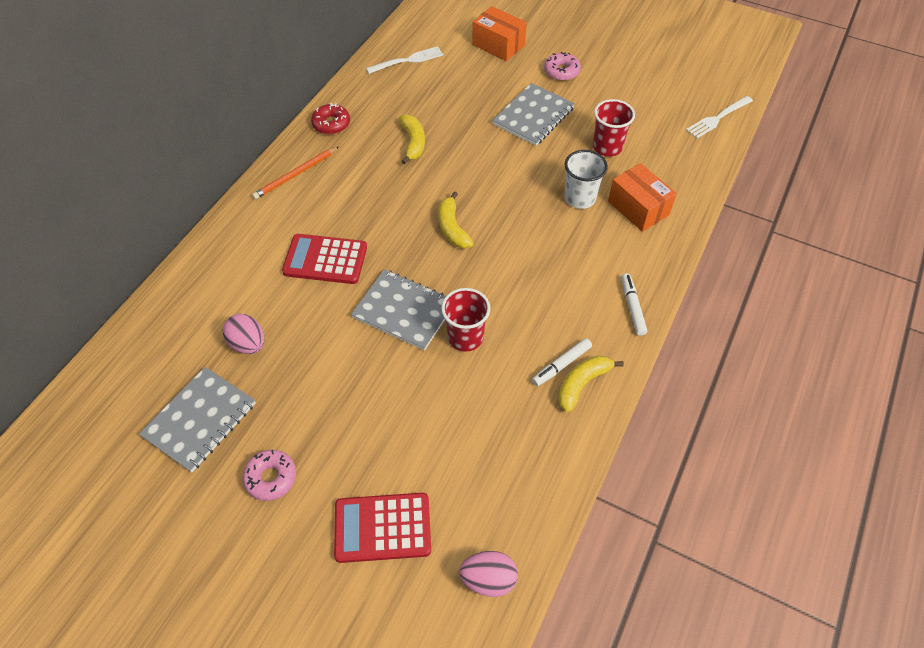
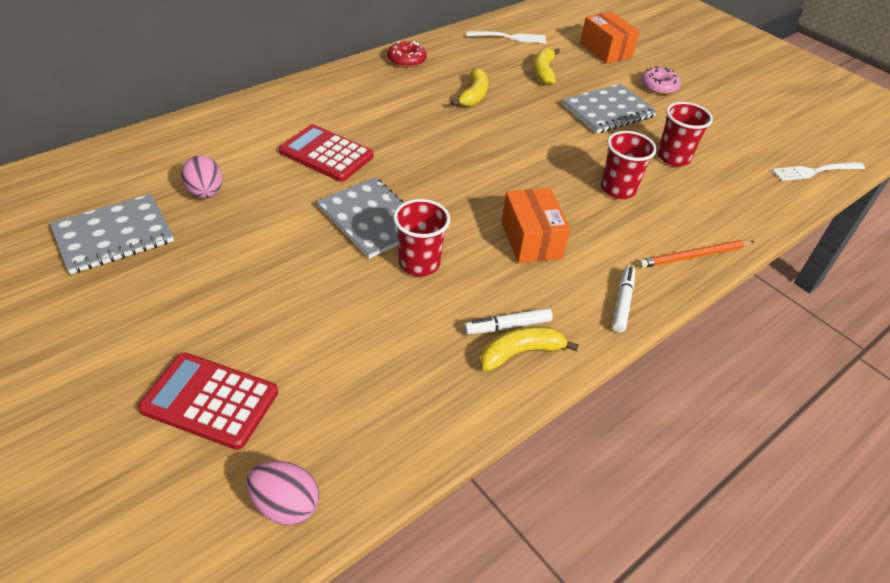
camera: 20 degrees right, 10 degrees down
(271, 478) = (137, 309): pink donut -> none
(295, 175) = (347, 85): orange pencil -> orange pencil (694, 256)
(452, 228) = (467, 170): yellow banana -> yellow banana (543, 72)
(579, 198) = (618, 189): white cup -> red cup
(638, 208) = (679, 218): orange box -> orange box (531, 240)

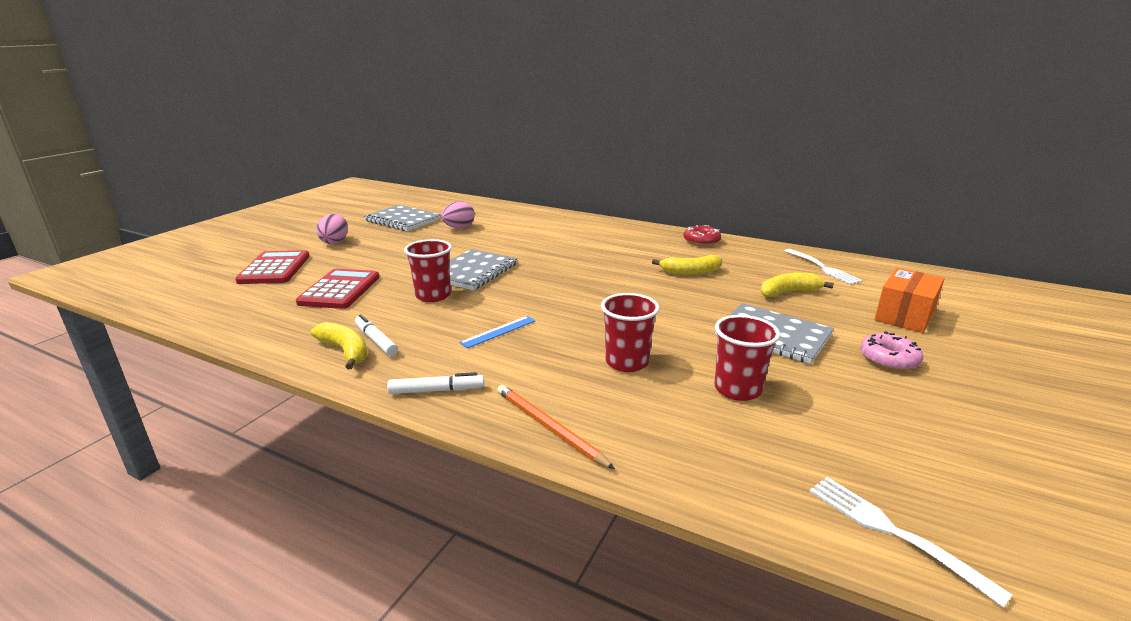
camera: 70 degrees right, 20 degrees down
(285, 505) = (191, 303): pink egg -> pink egg (335, 242)
(326, 154) = (535, 245): red calculator -> red calculator (340, 290)
(531, 240) = (498, 331): orange box -> blue ruler

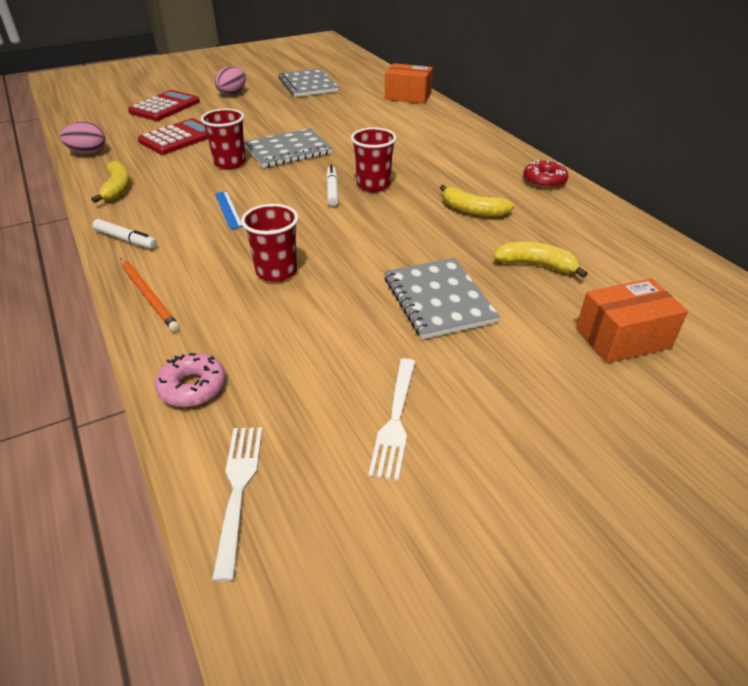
camera: 35 degrees right, 15 degrees up
(376, 341) = (144, 187): white marker -> white marker (332, 190)
(459, 227) = (340, 104): pink egg -> pink egg (88, 153)
(498, 331) = (228, 209): blue ruler -> blue ruler turned 75 degrees clockwise
(508, 210) = (408, 96): none -> orange box
(549, 427) = (149, 296): orange pencil -> orange pencil turned 150 degrees clockwise
(737, 389) = (321, 331): red cup -> red cup (373, 185)
(823, 268) = (630, 253): white fork -> white fork (395, 420)
(889, 359) = (511, 370): pink donut -> pink donut (192, 387)

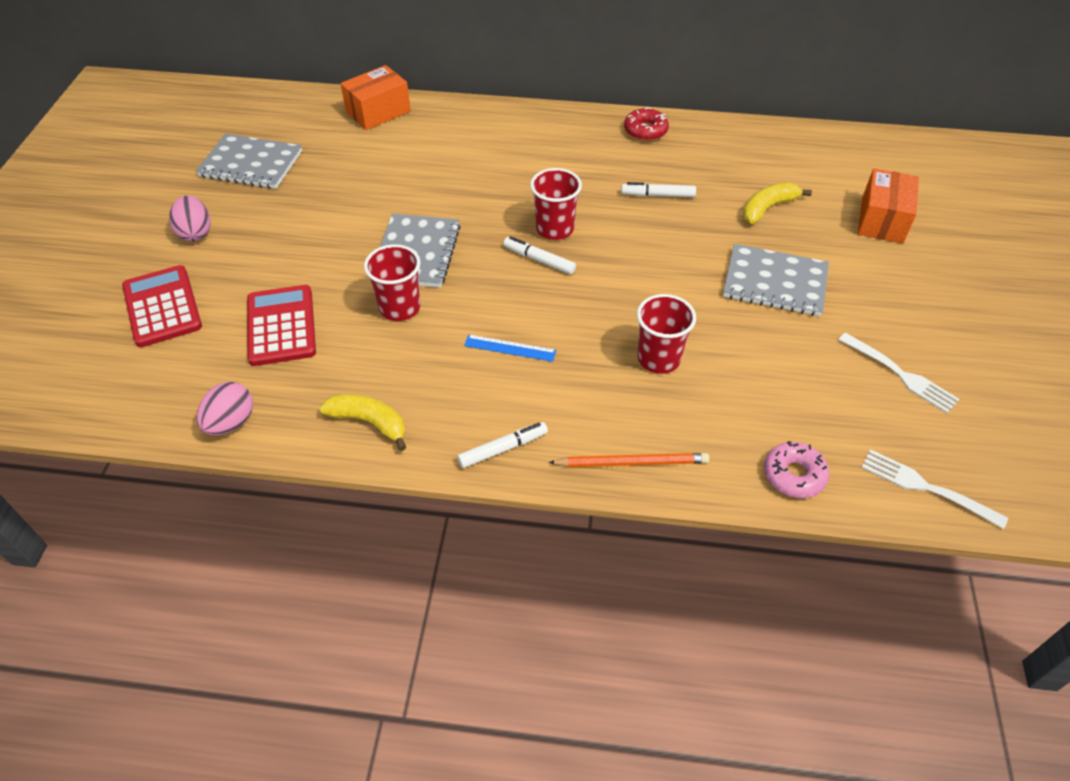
camera: 55 degrees left, 10 degrees up
(473, 210) = (658, 195): yellow banana -> white marker

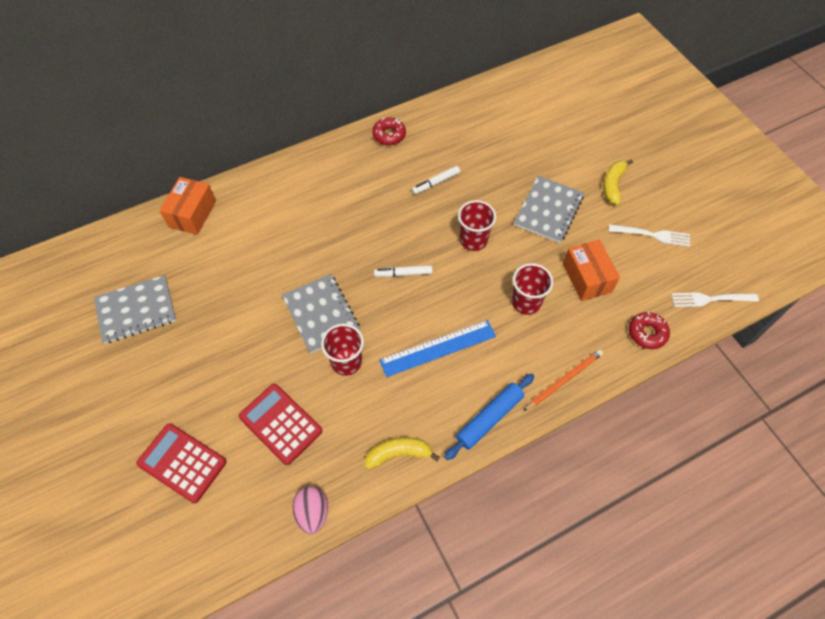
camera: 35 degrees left, 10 degrees up
(195, 233) = (149, 391): pink egg -> none
(502, 449) = (489, 418): white marker -> blue rolling pin
(510, 348) = (438, 348): blue ruler -> blue ruler, size x1.81
(555, 229) = (394, 244): red cup -> red cup (473, 240)
(768, 208) = (506, 157): yellow banana -> yellow banana (613, 185)
(775, 282) = (548, 210): grey notebook -> grey notebook turned 45 degrees counterclockwise
(794, 475) = (647, 333): pink donut -> red donut
(882, 220) = (572, 132): orange box -> orange box (587, 278)

